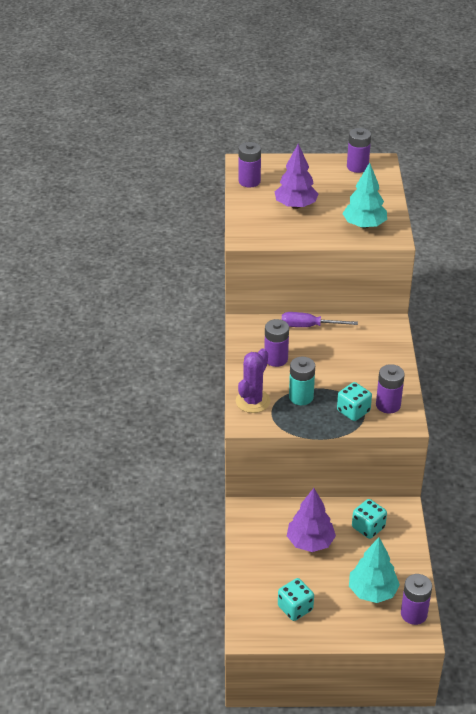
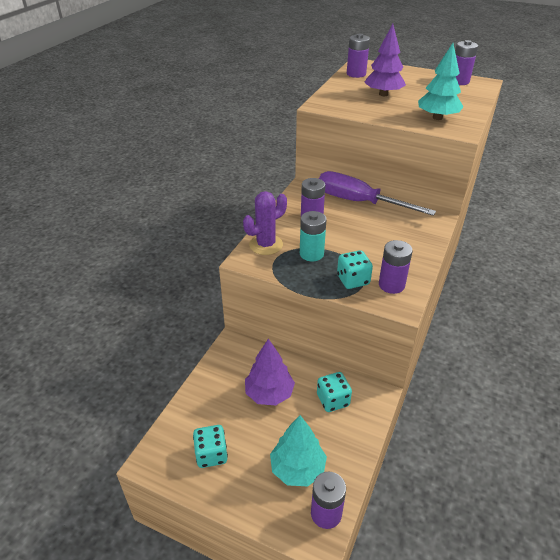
camera: 25 degrees right, 0 degrees up
(309, 326) = (359, 202): purple screwdriver -> purple screwdriver, size x1.68

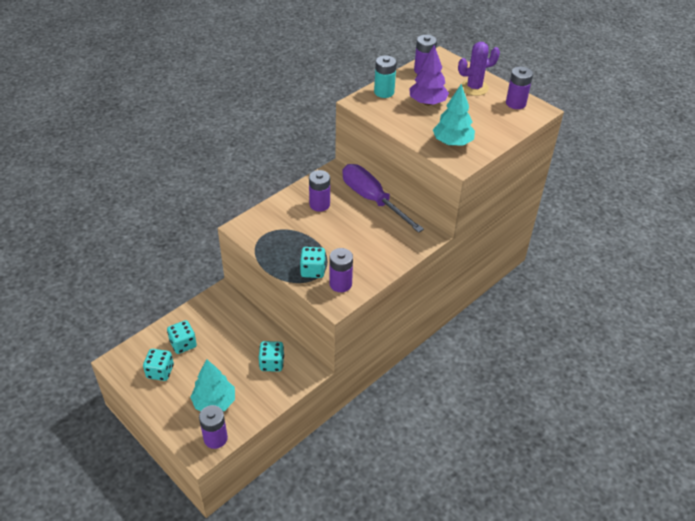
camera: 20 degrees right, 5 degrees up
(221, 412) = (183, 344): none -> turquoise dice
(266, 245) = (265, 219): purple cactus -> purple cactus (474, 88)
(269, 393) = (227, 342): purple tree -> none
(311, 254) = (296, 238): turquoise battery -> turquoise battery (384, 92)

